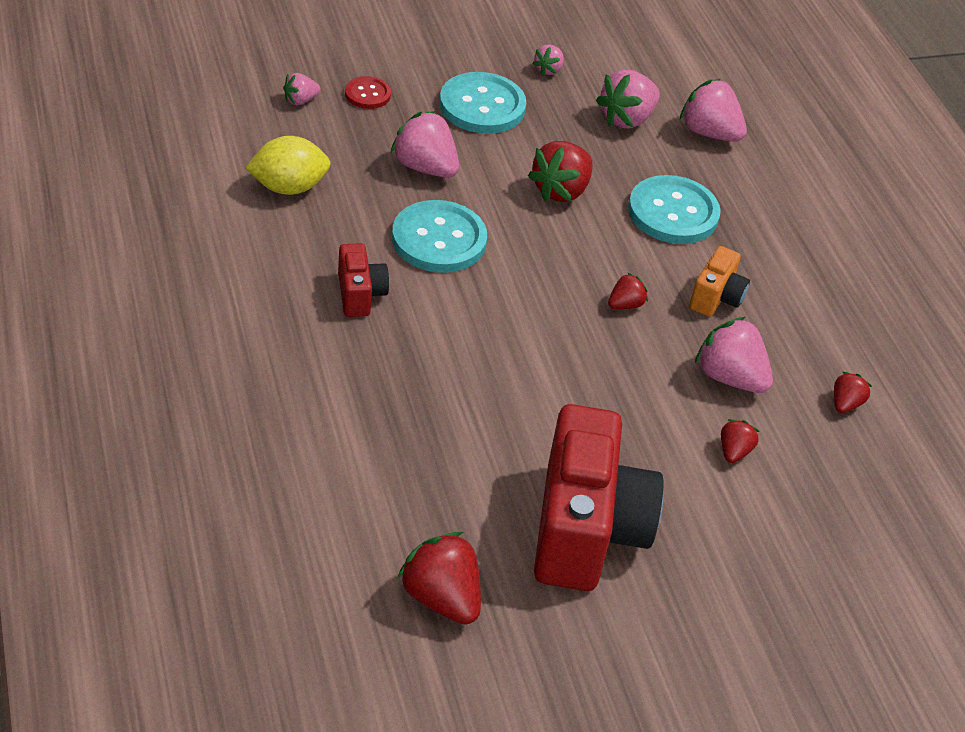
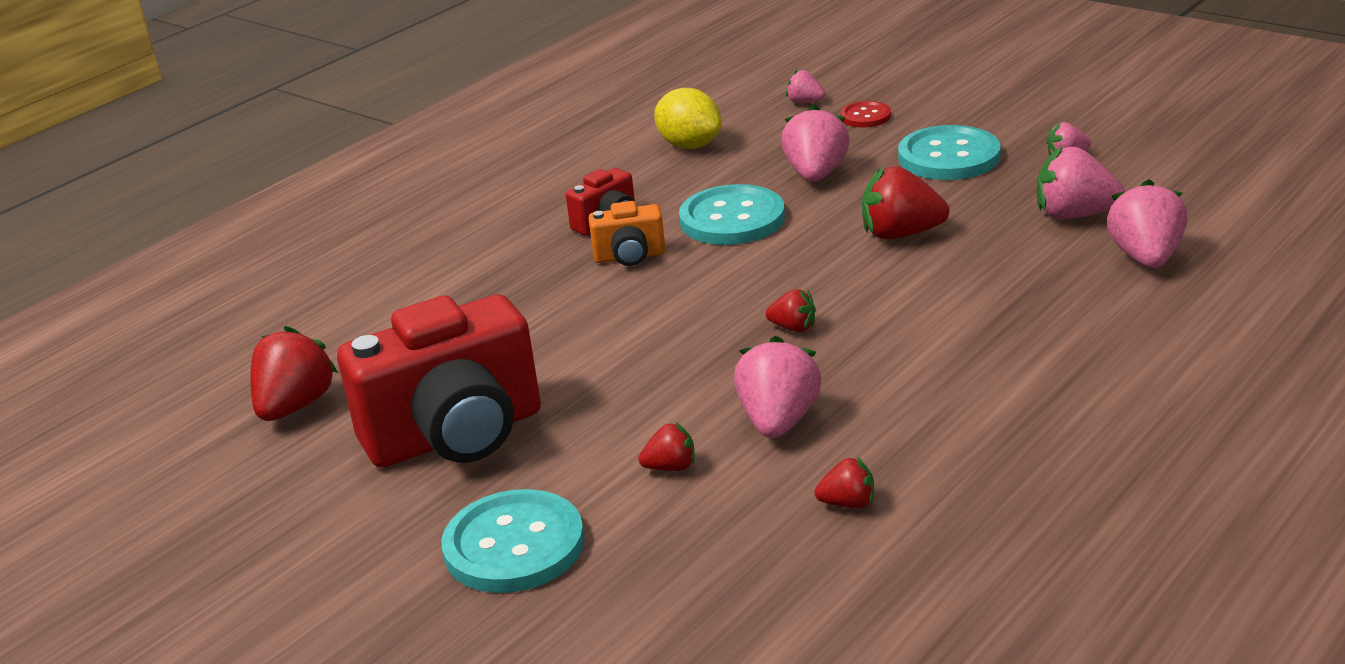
camera: 65 degrees right, 15 degrees down
(673, 212) = (977, 293): turquoise button -> turquoise button (514, 545)
(716, 298) = (888, 366): orange camera -> orange camera (630, 257)

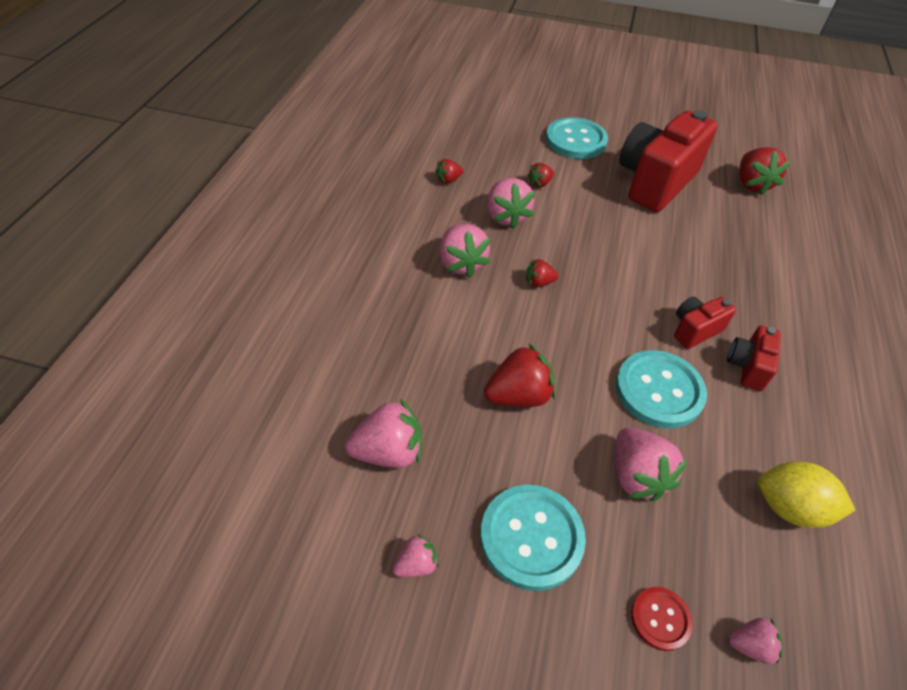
camera: 150 degrees right, 20 degrees up
(630, 257) = (695, 330): orange camera -> red camera
(1146, 258) = (325, 401): pink strawberry -> pink strawberry (461, 263)

